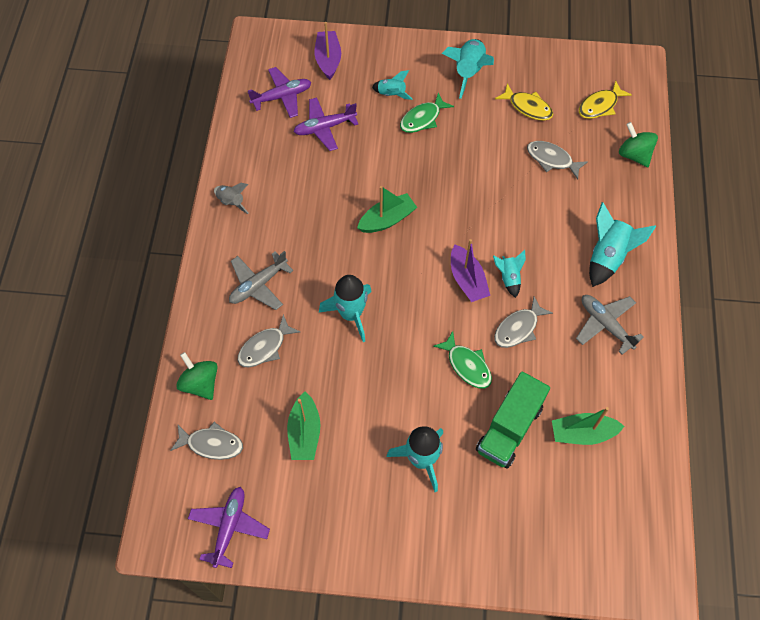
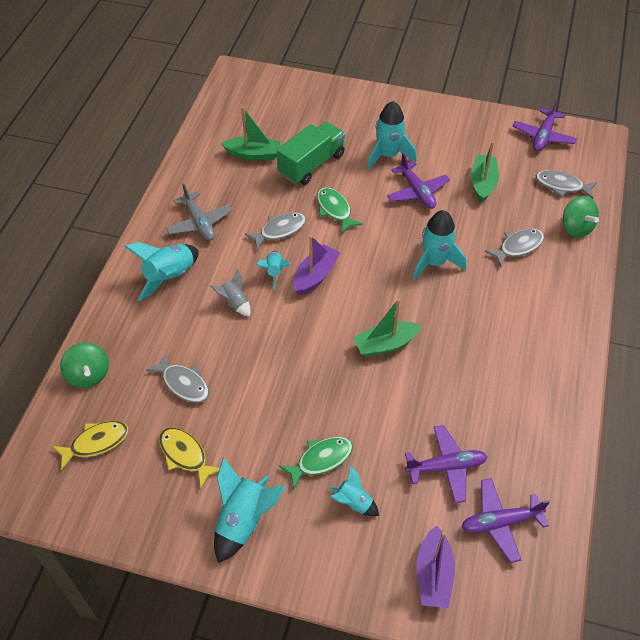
camera: 170 degrees left, 10 degrees down
(231, 202) = (559, 389): grey rocket -> grey rocket (234, 303)
(258, 285) = (525, 300): grey plane -> none
(379, 407) = (417, 192): none -> purple plane
(467, 280) = (315, 276): purple boat -> purple boat turned 45 degrees clockwise

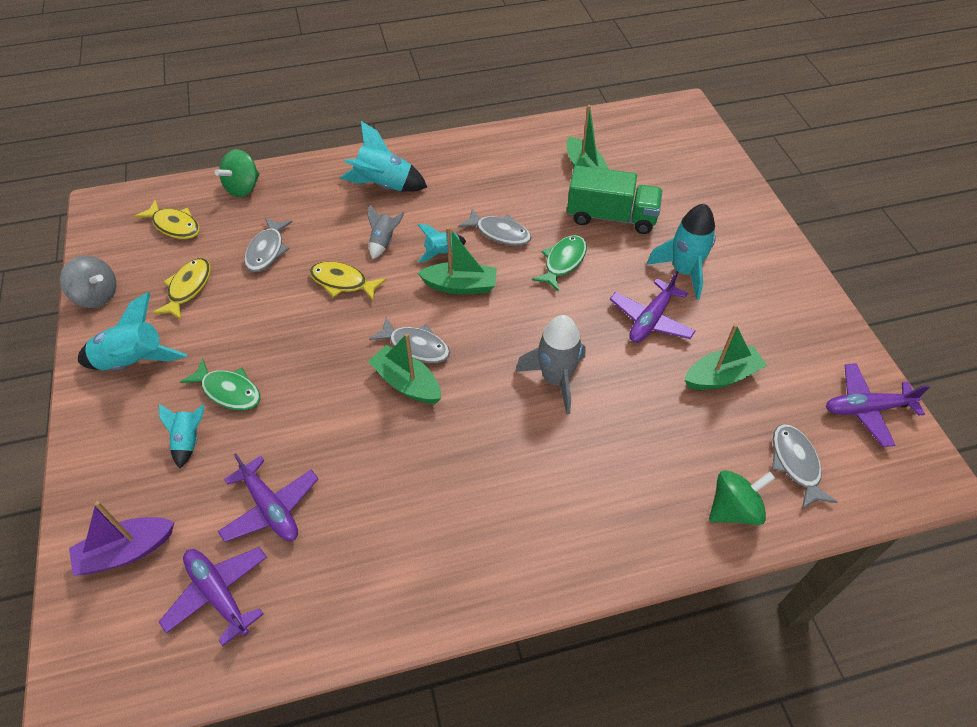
camera: 60 degrees right, 0 degrees up
(141, 530) = (97, 296): none -> grey spinning top
(199, 223) = (464, 174): grey plane -> none
(259, 345) = (343, 282): none -> yellow fish
(315, 276) = (460, 286): purple boat -> green boat
(434, 262) = (555, 379): turquoise rocket -> grey rocket
(518, 247) = (646, 454): grey fish -> grey fish (416, 346)
(576, 228) = (734, 509): green spinning top -> green spinning top turned 150 degrees counterclockwise

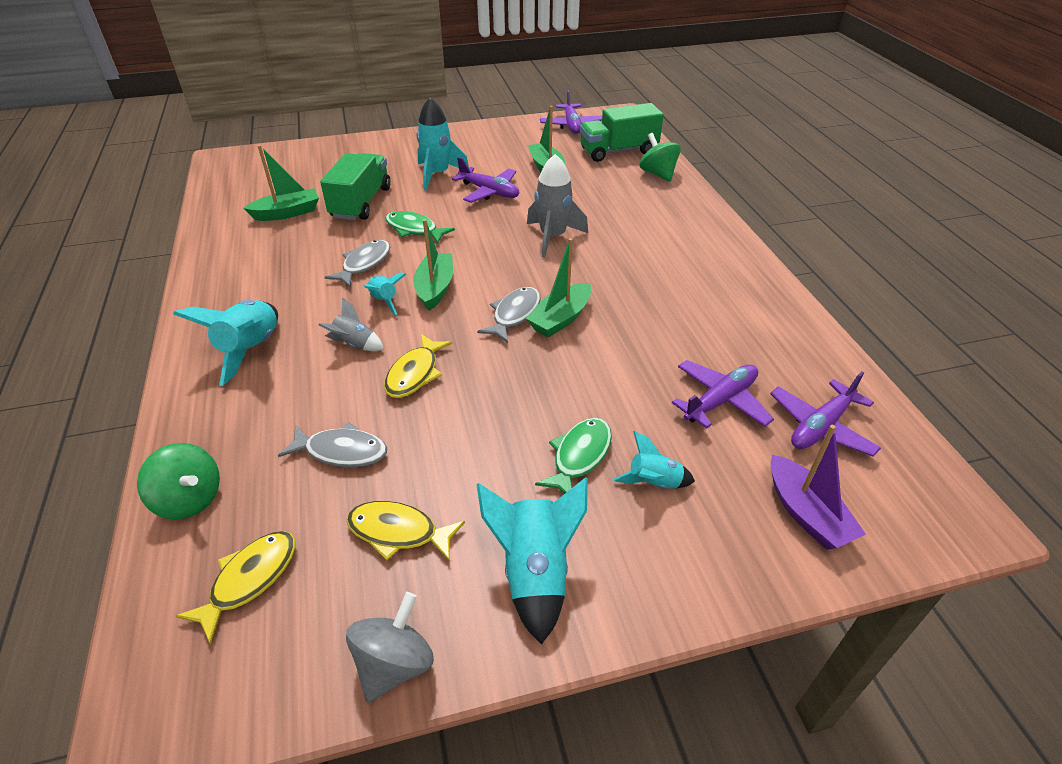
camera: 90 degrees left, 10 degrees down
(795, 464) = (618, 151): grey fish -> green truck

